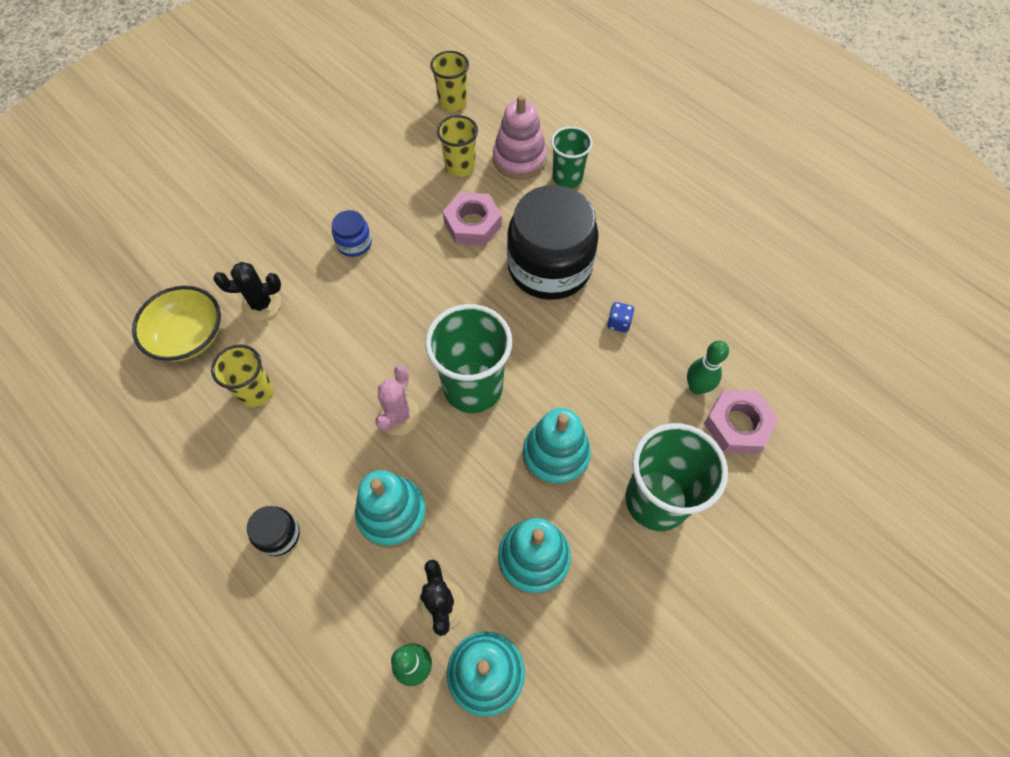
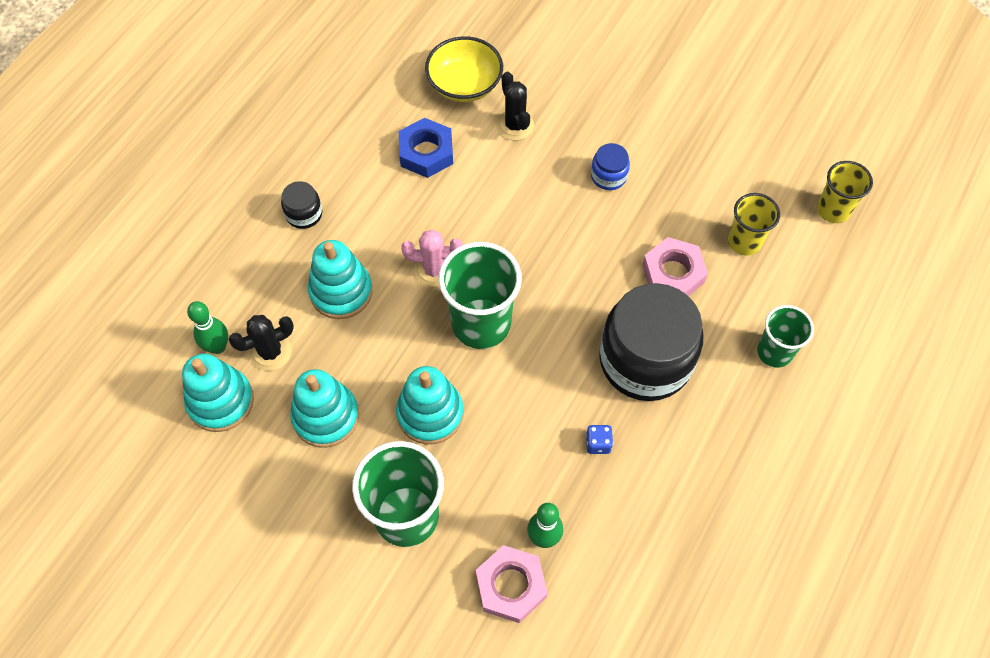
camera: 75 degrees right, 0 degrees up
(256, 392) = (426, 152): yellow cup -> blue nut
(519, 159) = (780, 297): pink stacking toy -> none

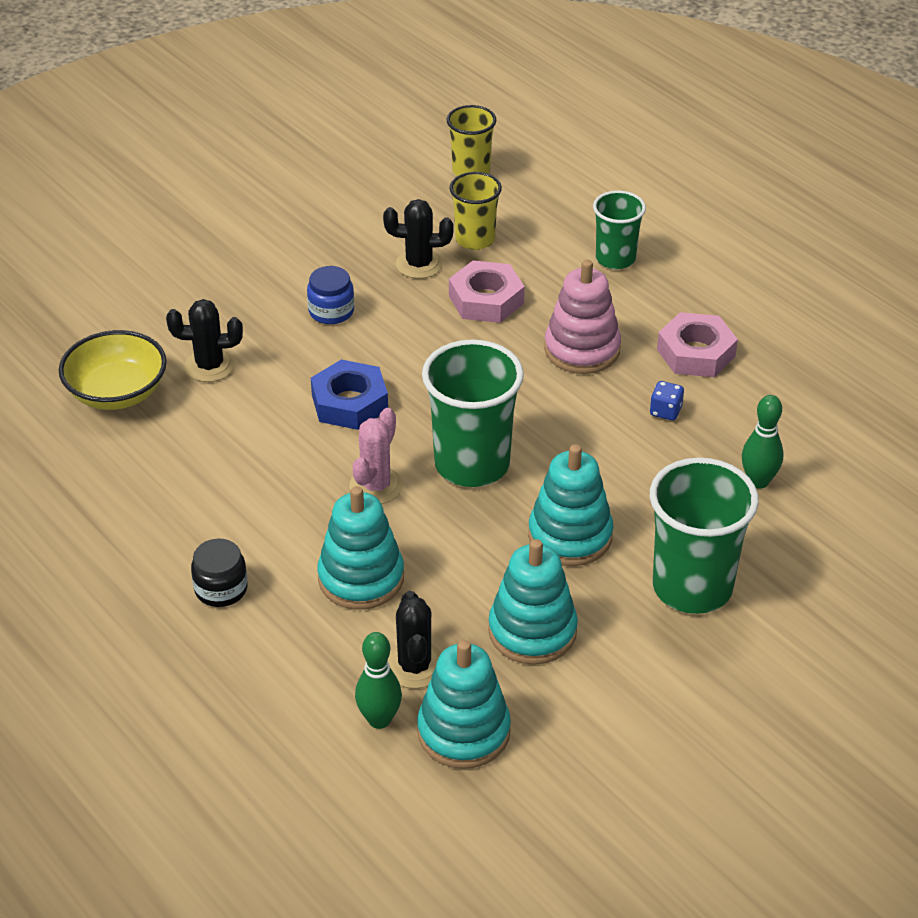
camera: 70 degrees left, 20 degrees down
(426, 152) = (199, 452): blue nut -> blue nut (350, 403)
(511, 586) = (805, 521): pink nut -> pink nut (696, 353)
(645, 360) = (582, 349): black jar -> pink stacking toy
(693, 214) = (419, 264): none -> black cactus

